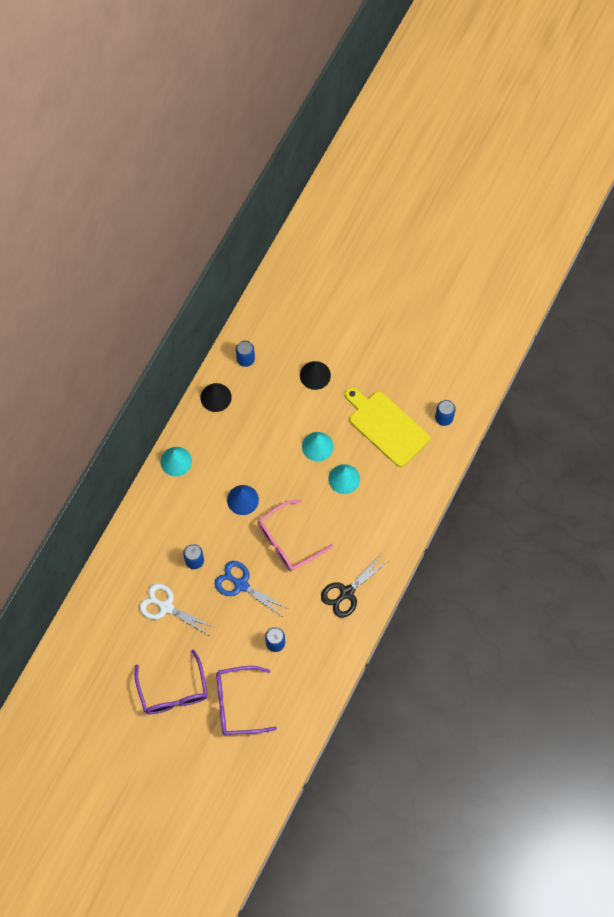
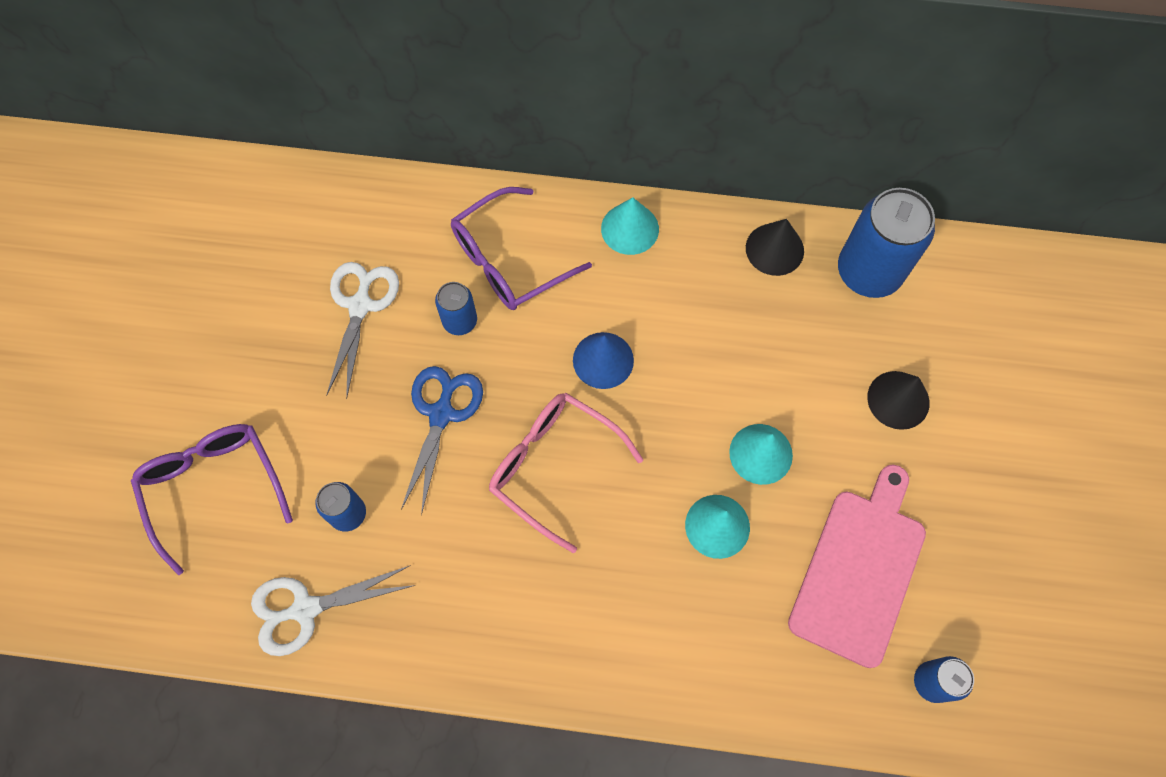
camera: 70 degrees right, 0 degrees up
(173, 691) = (211, 370): purple glasses -> purple glasses (510, 260)
(245, 359) = (868, 272): blue can -> blue can, size x1.94
(314, 675) = (305, 609): none -> white scissors
(346, 592) = (489, 613): black scissors -> none
(386, 426) = (860, 570): yellow cutting board -> pink cutting board

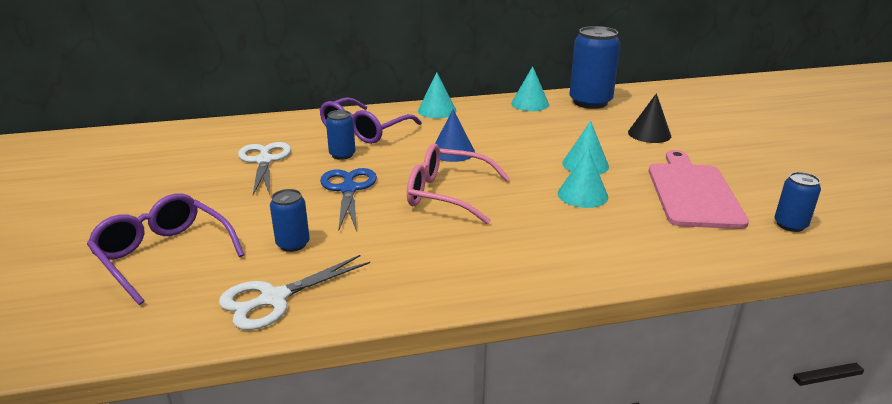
camera: 20 degrees left, 40 degrees down
(774, 249) = (530, 104): black cone -> turquoise cone

